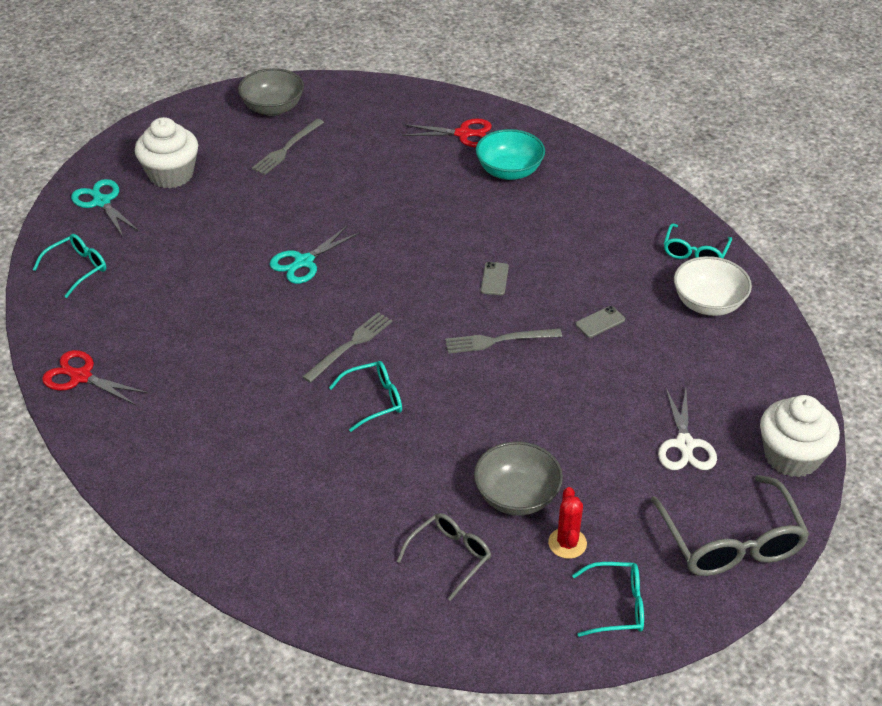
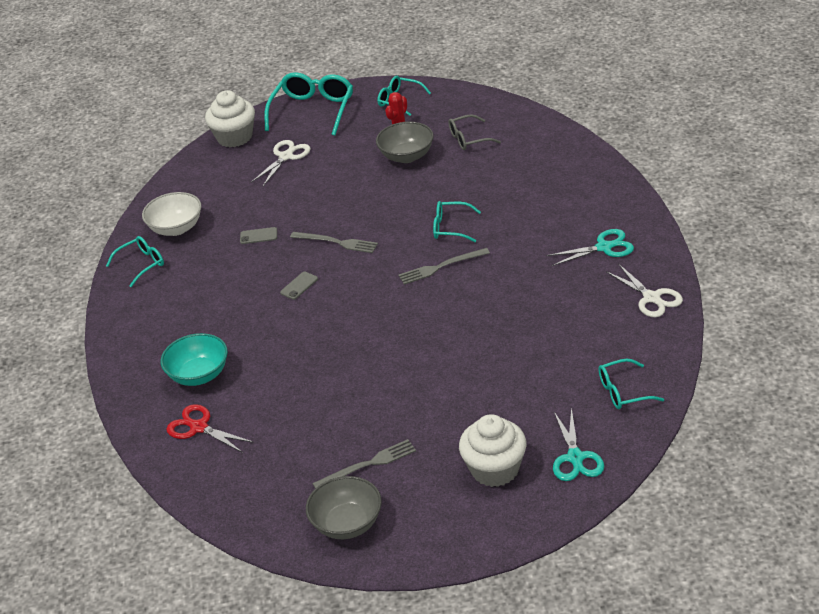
camera: 145 degrees left, 5 degrees down
(81, 377) = (651, 298): red scissors -> white scissors
(304, 262) = (430, 341): turquoise scissors -> turquoise scissors (604, 247)
(731, 541) = (313, 111): grey glasses -> turquoise glasses

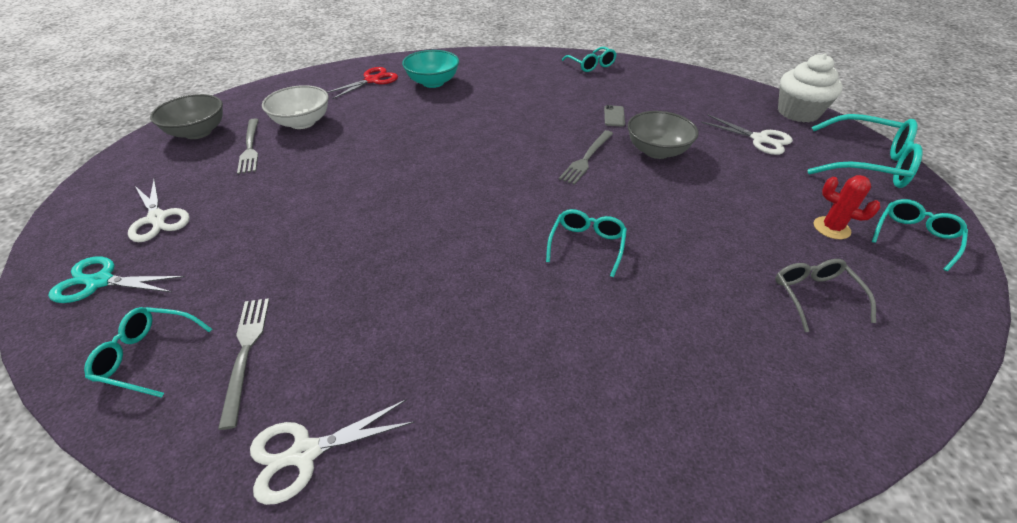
camera: 95 degrees right, 5 degrees up
(176, 228) = (639, 79): white bowl -> white bowl (302, 122)
(299, 286) = (523, 132): grey phone -> none
(407, 156) = (762, 227): grey bowl -> grey bowl (656, 151)
(441, 267) = (508, 226): grey fork -> grey fork (245, 352)
(495, 469) = (157, 218): white cupcake -> white scissors
(604, 247) = (472, 415): turquoise scissors -> none
(623, 391) = (148, 355): turquoise glasses -> turquoise glasses turned 75 degrees counterclockwise

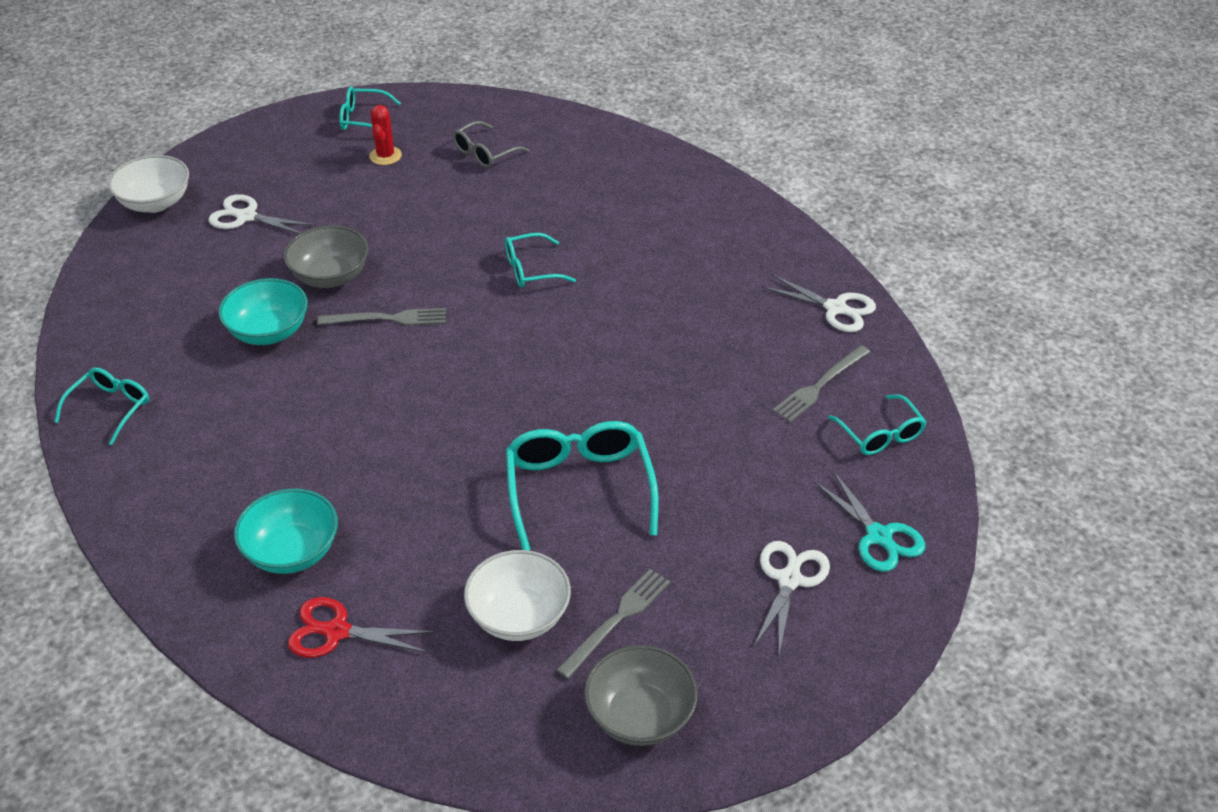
camera: 125 degrees left, 0 degrees up
(614, 116) = (269, 332): grey phone -> turquoise bowl
(759, 139) = (246, 217): white scissors -> white scissors turned 75 degrees counterclockwise
(798, 112) = (155, 203): white cupcake -> white bowl
(866, 163) = (250, 150): turquoise glasses -> turquoise glasses (579, 489)

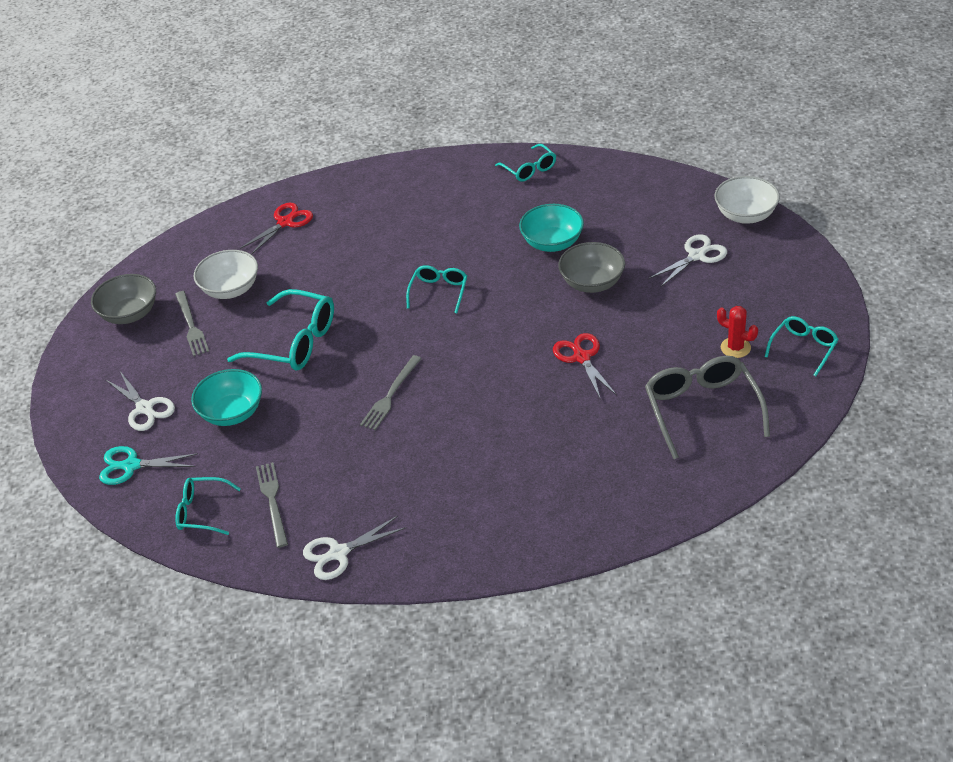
camera: 125 degrees right, 0 degrees up
(292, 552) = (353, 217): turquoise bowl -> turquoise bowl (232, 413)
(387, 319) = (523, 299): grey fork -> grey fork (390, 395)
(459, 245) = (581, 357): none -> red scissors
(485, 153) = (702, 410): grey glasses -> grey glasses, size x1.72
(531, 269) = (523, 389): turquoise glasses -> turquoise glasses (439, 292)

